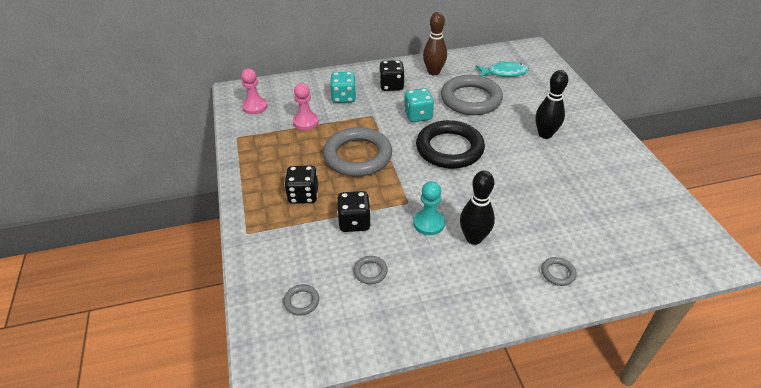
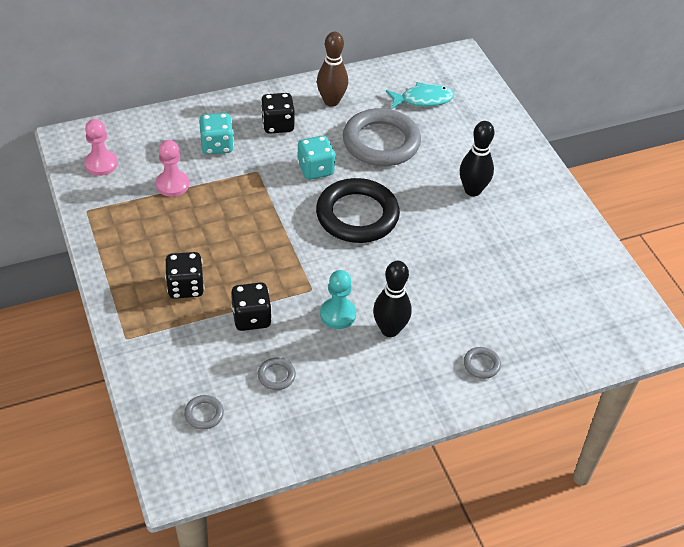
camera: 10 degrees left, 5 degrees up
(357, 156) = (245, 230): grey ring -> none

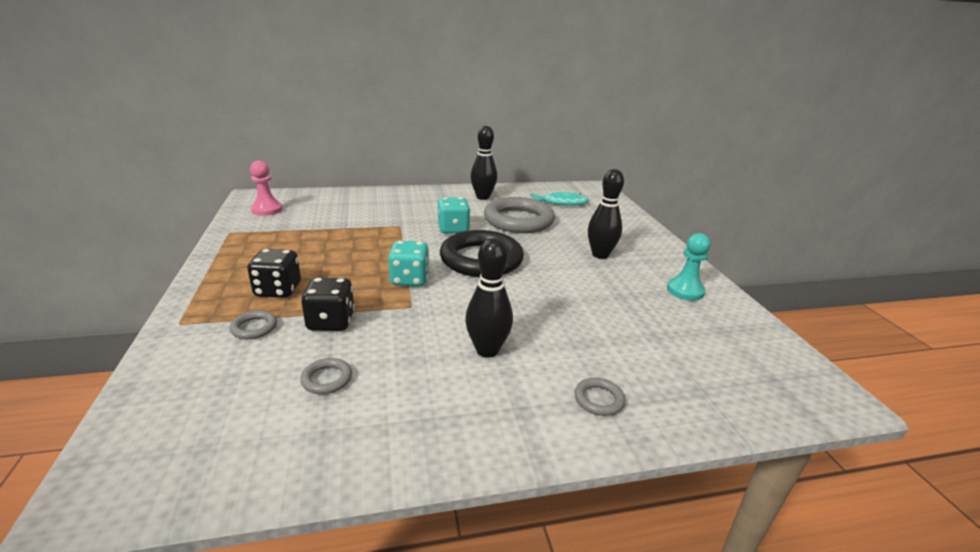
camera: 10 degrees right, 20 degrees down
(172, 185) = (318, 226): pink pawn -> none
(204, 414) = (205, 410): grey ring -> grey ring (254, 328)
(217, 145) = (373, 209): turquoise dice -> turquoise dice (409, 279)
(277, 125) = (431, 204): black dice -> none
(331, 101) = (483, 197): brown bowling pin -> black bowling pin
(338, 314) = (430, 330): turquoise pawn -> turquoise pawn (685, 291)

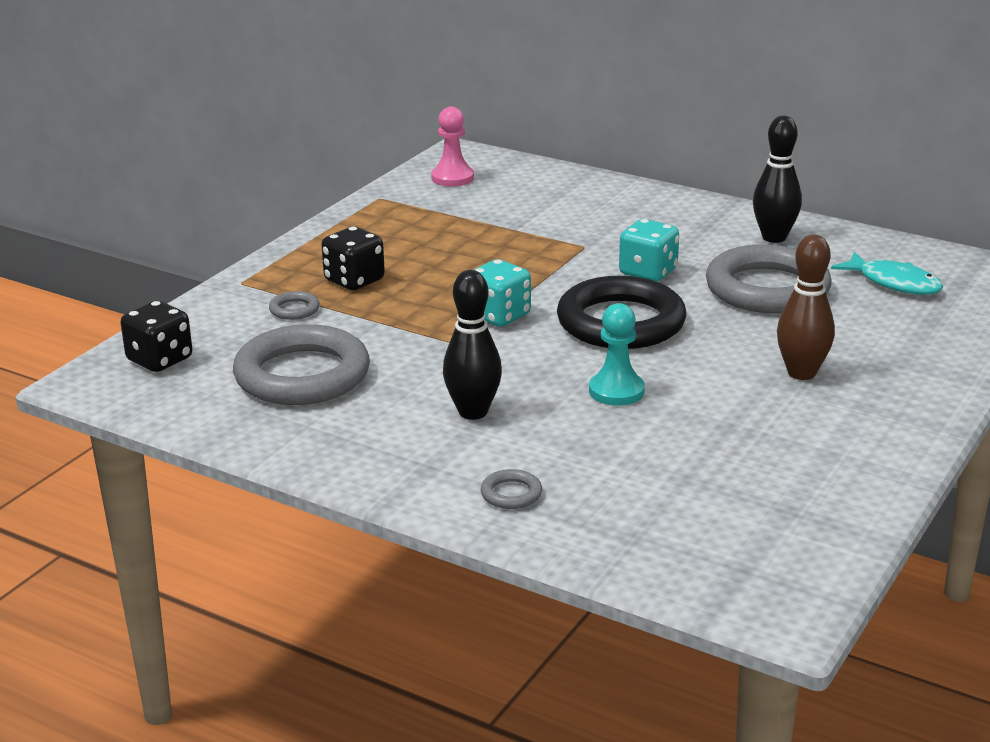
camera: 45 degrees right, 0 degrees up
(327, 379) = (302, 375): grey ring -> grey ring, size x2.50
(331, 322) = (364, 329): black dice -> black dice (160, 360)
(600, 255) = (801, 373): black bowling pin -> brown bowling pin
(685, 291) = (835, 456): turquoise pawn -> turquoise pawn (616, 391)

